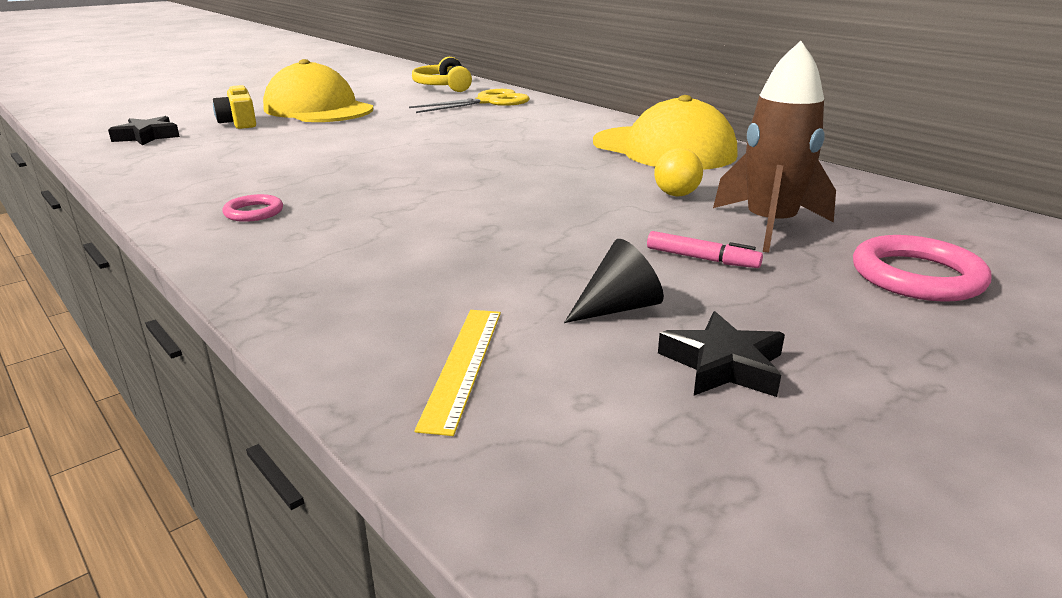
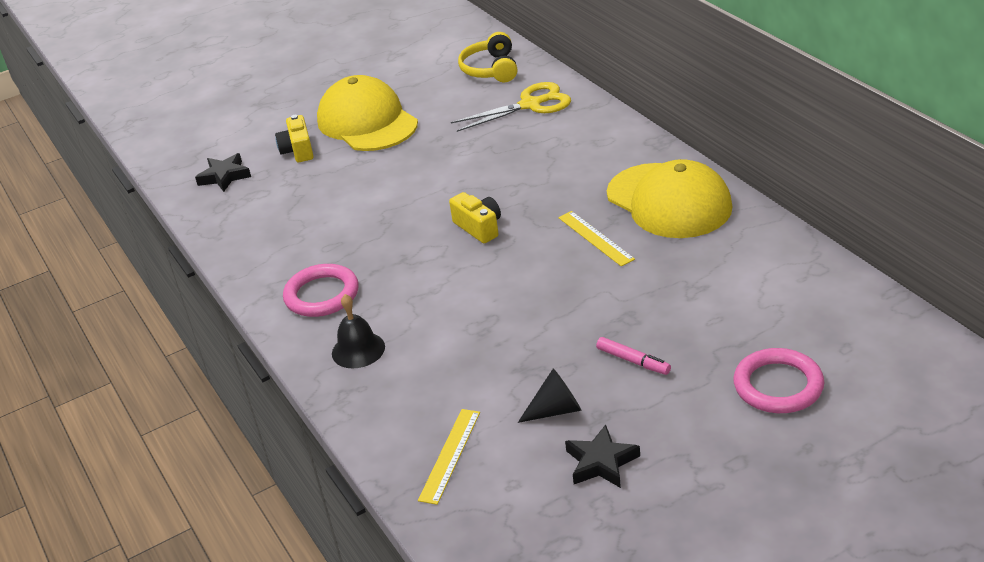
camera: 15 degrees right, 10 degrees up
(254, 212) = (322, 295): pink ring -> pink ring, size x1.78
(303, 257) = (358, 350): none -> black bell
(454, 165) = (479, 227): none -> yellow camera
(595, 170) = (595, 238): none -> yellow ruler
(676, 195) = (649, 277): yellow ball -> none
(770, 225) = (704, 322): brown rocket -> none

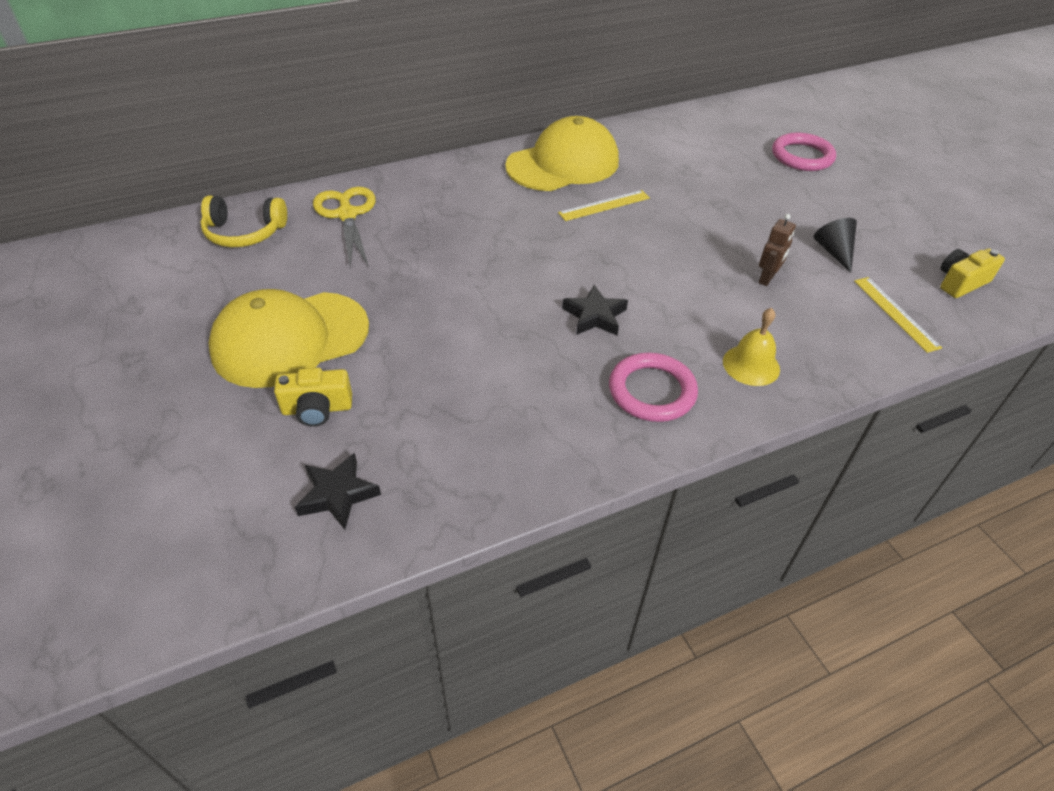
camera: 90 degrees left, 10 degrees up
(358, 350) = (751, 365): black bell -> yellow bell
(450, 455) = (895, 313): yellow ruler -> yellow ruler turned 45 degrees clockwise
(479, 227) = (563, 269): yellow camera -> yellow camera (960, 282)
(491, 357) = (767, 279): none -> brown robot
(601, 462) = (890, 237): black star -> black star (595, 316)
(633, 361) = (774, 209): pink marker -> none

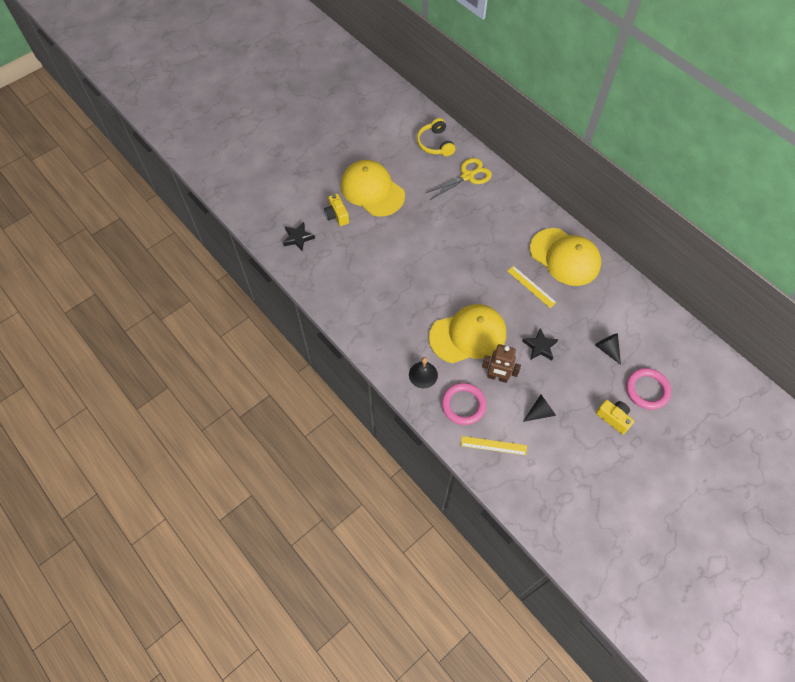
camera: 75 degrees right, 15 degrees up
(595, 316) = (433, 301): black star -> black star (540, 347)
(652, 391) = (389, 334): pink ring -> pink ring (463, 405)
(679, 291) = (468, 335): none -> yellow cap
(733, 169) = (607, 349): none -> black cone
(751, 365) = (423, 375): yellow bell -> black bell
(767, 279) = (497, 377): brown robot -> brown robot, size x1.51
(895, 313) = (493, 445): yellow ruler -> yellow ruler turned 45 degrees clockwise
(960, 282) = (540, 484): yellow camera -> yellow camera (613, 418)

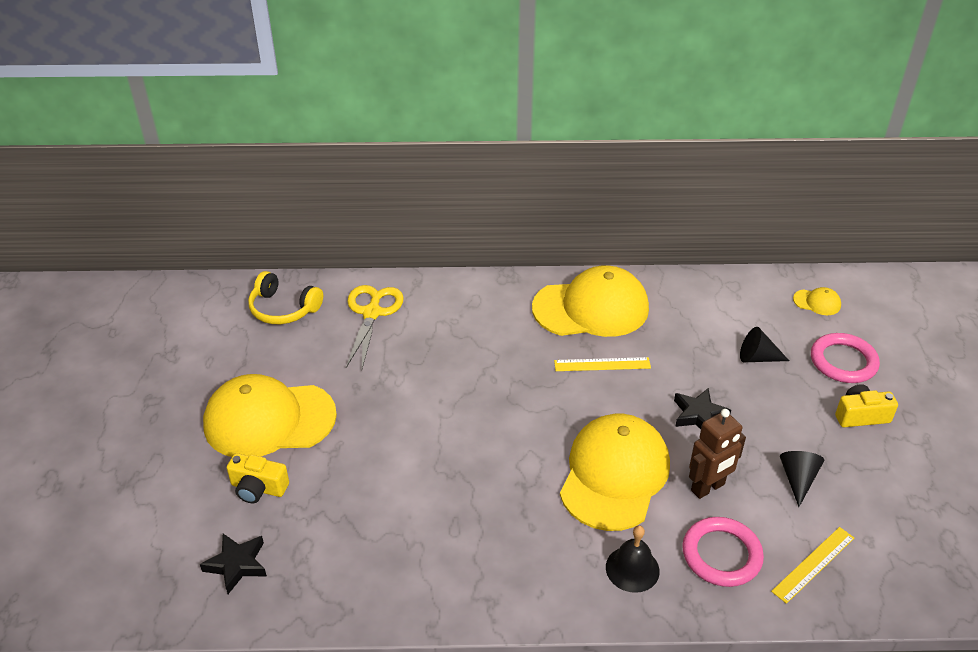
camera: 50 degrees left, 20 degrees down
(682, 353) = (817, 302): none -> yellow cap

